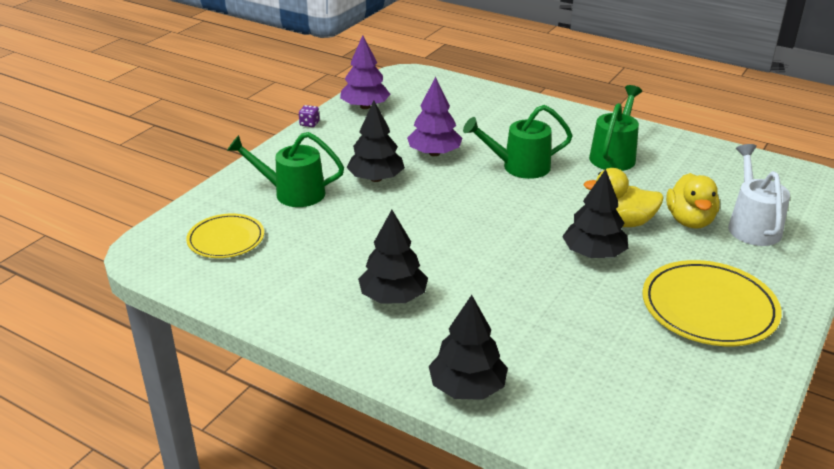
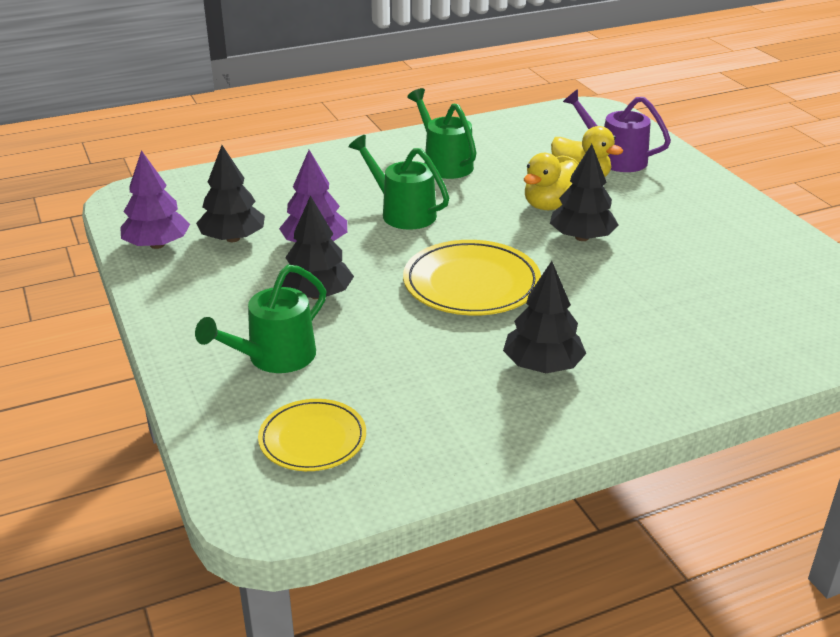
camera: 55 degrees left, 0 degrees up
(309, 124) = (137, 292): purple dice -> none
(467, 387) = (716, 378): black tree -> black tree (233, 238)
(519, 167) = (402, 212): green watering can -> green watering can turned 105 degrees clockwise
(709, 308) = (703, 223): yellow plate -> yellow plate (471, 284)
(751, 225) = (614, 158): white watering can -> purple watering can

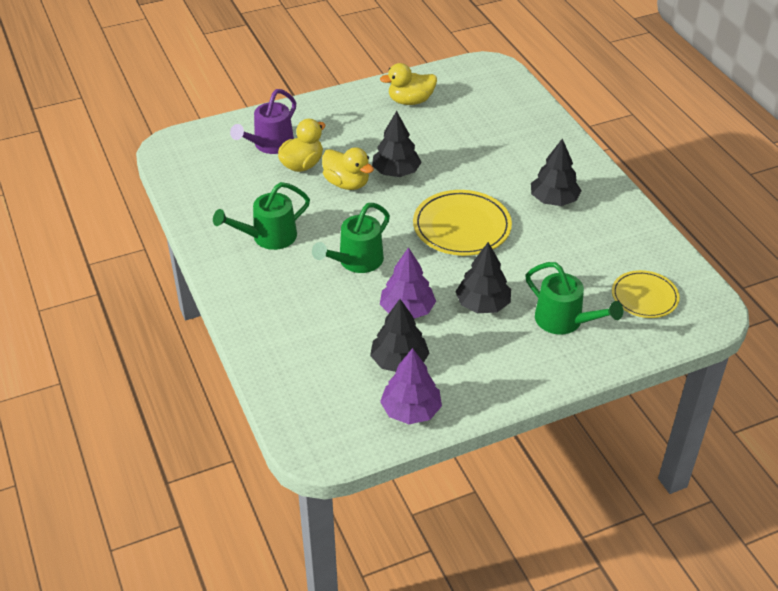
camera: 90 degrees left, 10 degrees up
(756, 249) = (410, 101): none -> yellow duck

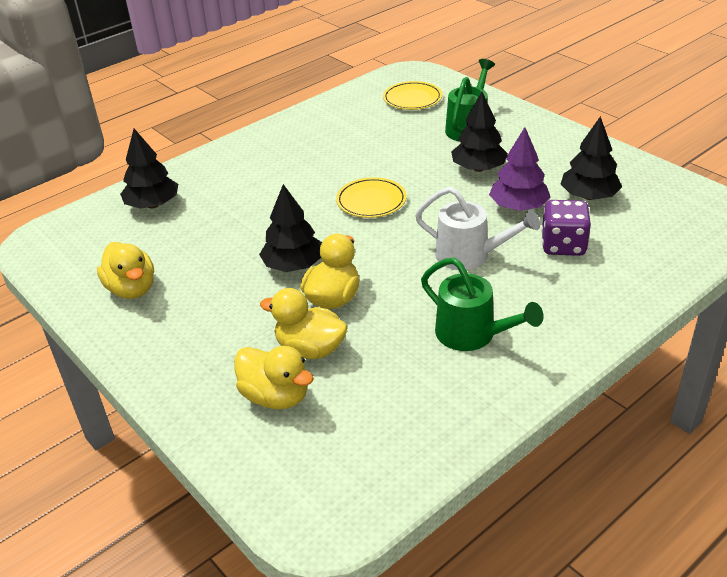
camera: 105 degrees left, 5 degrees down
(269, 145) = (275, 396): purple watering can -> yellow duck
(338, 318) = (563, 245): none -> purple dice
(356, 262) = (470, 255): green watering can -> white watering can
(411, 410) = (639, 178): purple tree -> none
(462, 227) = (371, 201): yellow plate -> yellow plate, size x0.64
(554, 200) = (300, 157): black tree -> black tree (153, 205)

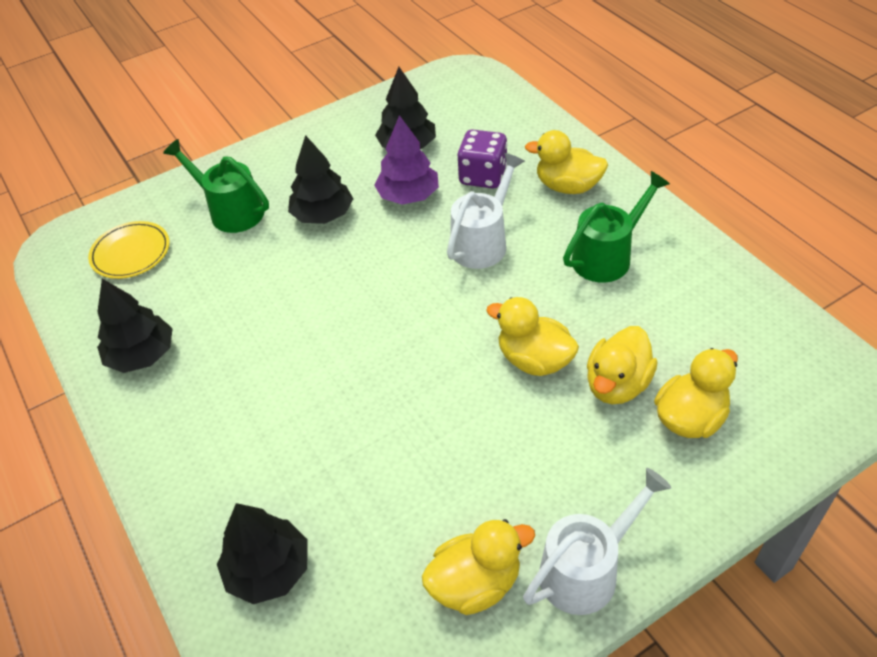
camera: 80 degrees left, 10 degrees up
(136, 341) = (587, 568): none -> white watering can
(293, 265) = (464, 395): black tree -> black tree (142, 355)
(371, 201) = (353, 313): yellow plate -> none
(569, 301) = (567, 186): none -> yellow duck

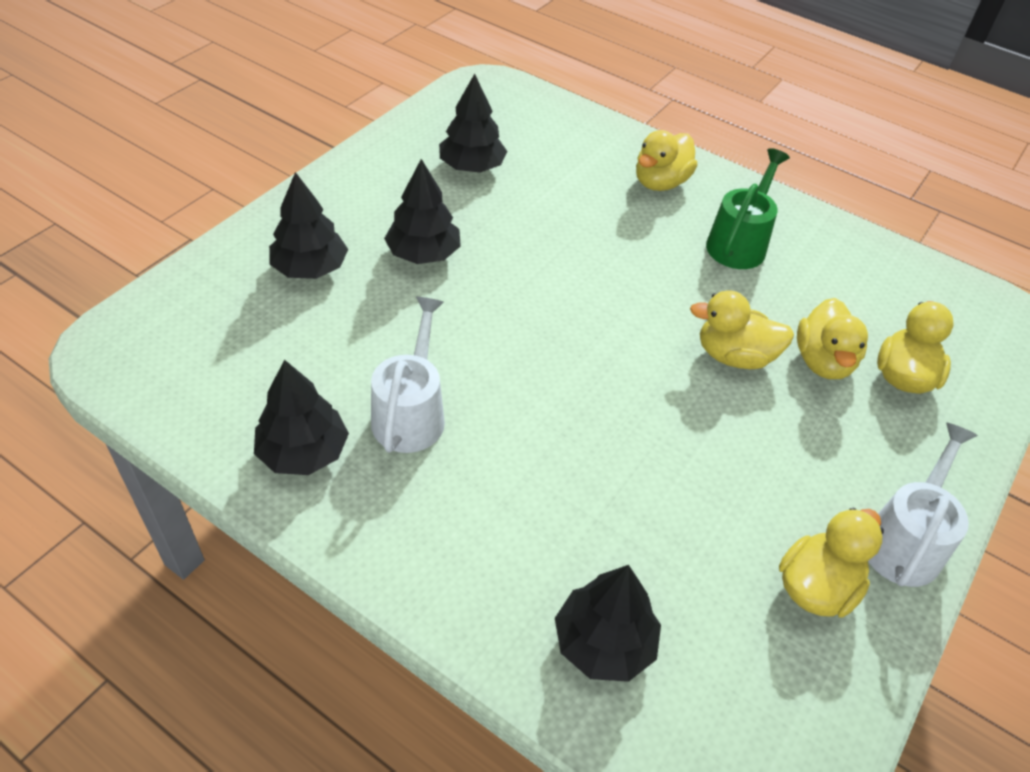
camera: 30 degrees left, 0 degrees up
(131, 253) = (212, 339): yellow plate -> none
(230, 211) = (310, 268): green watering can -> black tree
(408, 196) = (505, 218): purple tree -> none
(483, 176) = (571, 185): purple dice -> none
(483, 241) = (612, 251): white watering can -> white watering can (411, 412)
(567, 186) = (660, 182): yellow duck -> yellow duck turned 45 degrees counterclockwise

